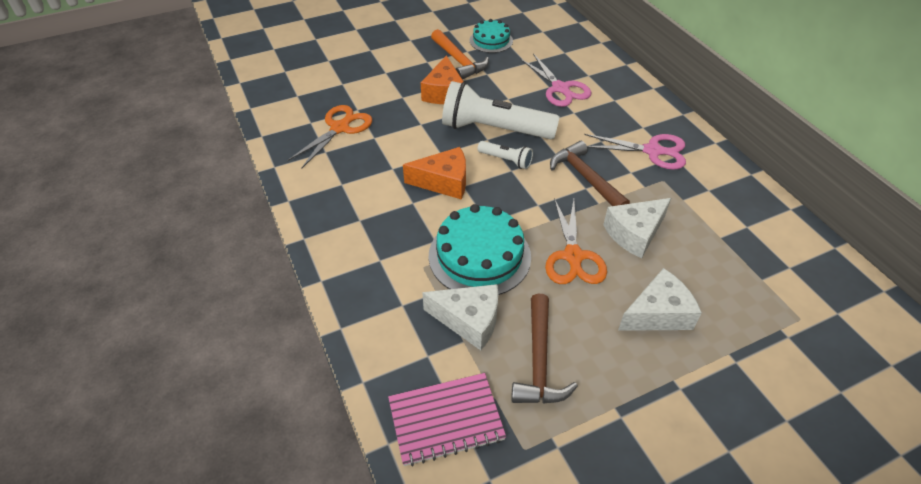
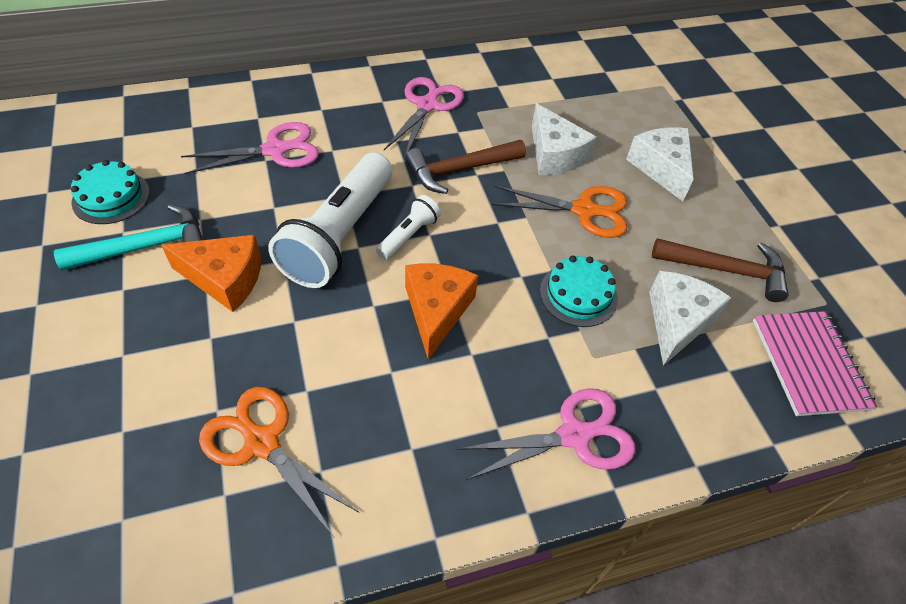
camera: 85 degrees left, 5 degrees up
(357, 258) = (574, 435): none -> pink scissors
(458, 61) = (145, 247): orange hammer -> turquoise hammer
(479, 256) = (578, 294): turquoise cake -> turquoise cake, size x0.60

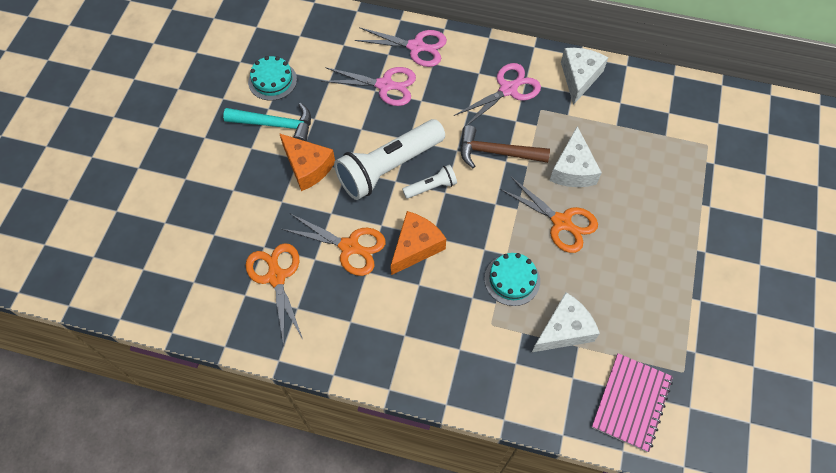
camera: 35 degrees right, 10 degrees up
(347, 351) = (349, 247): none -> orange scissors
(574, 435) = (444, 363): pink scissors -> pink scissors (416, 47)
(661, 168) = (646, 215): white cheese -> white cheese (579, 77)
(725, 270) = (628, 313): brown hammer -> none

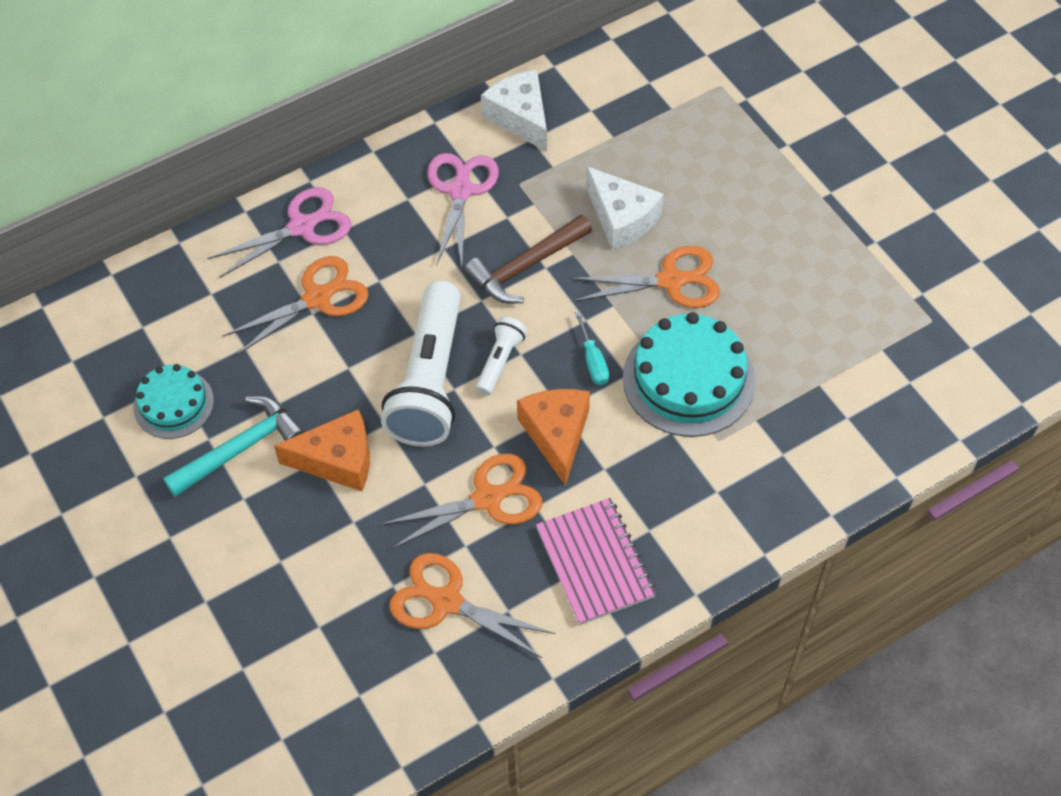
camera: 45 degrees left, 5 degrees down
(385, 85) = (317, 298): pink scissors -> orange scissors
(475, 227) = (593, 360): none -> turquoise screwdriver
(512, 279) = (688, 379): turquoise cake -> turquoise cake, size x1.66
(564, 330) = (790, 381): white cheese -> none
(631, 402) = (920, 390): pink notebook -> pink notebook (595, 562)

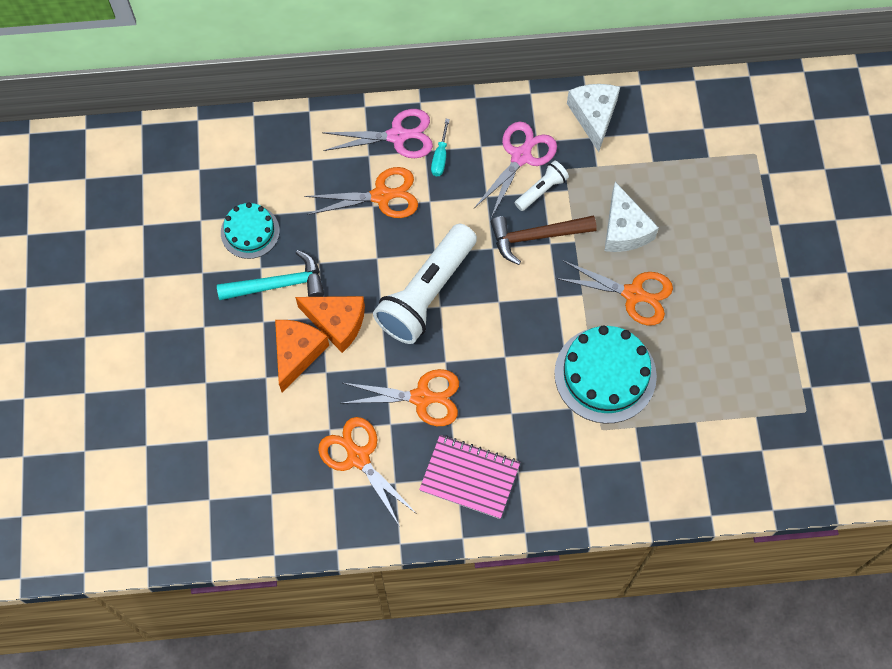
camera: 25 degrees right, 10 degrees up
(500, 361) = (481, 300): white flashlight -> white flashlight (541, 190)
(556, 435) = (492, 373): orange cheese -> orange cheese (297, 353)
(593, 360) = (546, 330): turquoise screwdriver -> turquoise screwdriver (440, 157)
(595, 562) = (469, 477): pink notebook -> pink notebook turned 75 degrees counterclockwise

